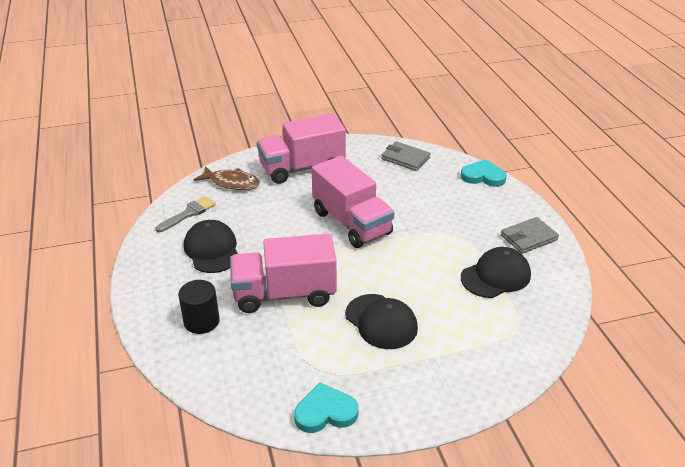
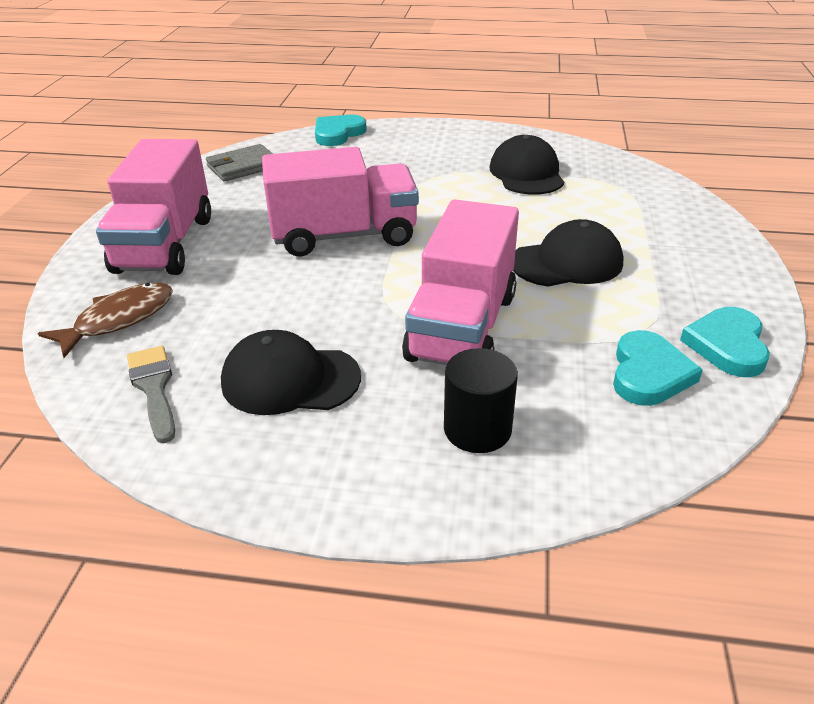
camera: 65 degrees left, 0 degrees up
(278, 379) = (649, 373): none -> turquoise heart
(528, 237) = (473, 140): grey wallet -> none

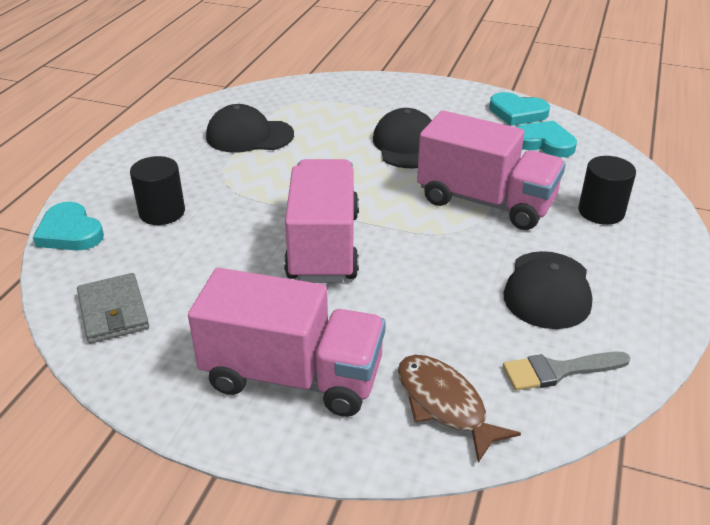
camera: 80 degrees left, 0 degrees up
(376, 159) = (162, 212): none -> black cylinder

